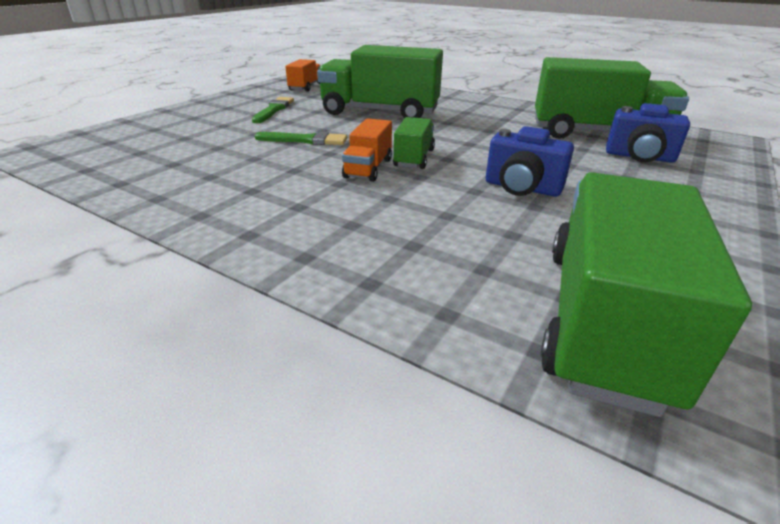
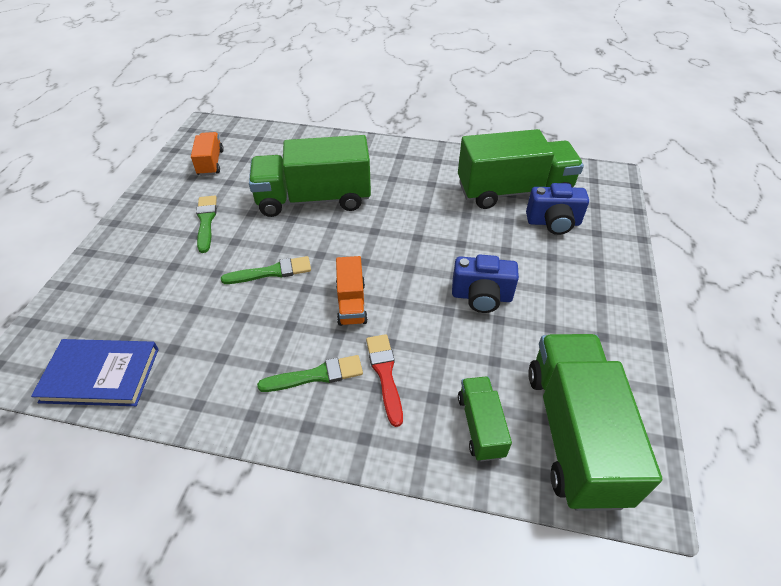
camera: 20 degrees left, 15 degrees up
(97, 166) = (101, 374): none -> blue book
(291, 204) = (316, 375): none -> green brush
(367, 217) = (385, 374): none -> red brush
(414, 158) = (381, 275): green truck -> green truck (480, 426)

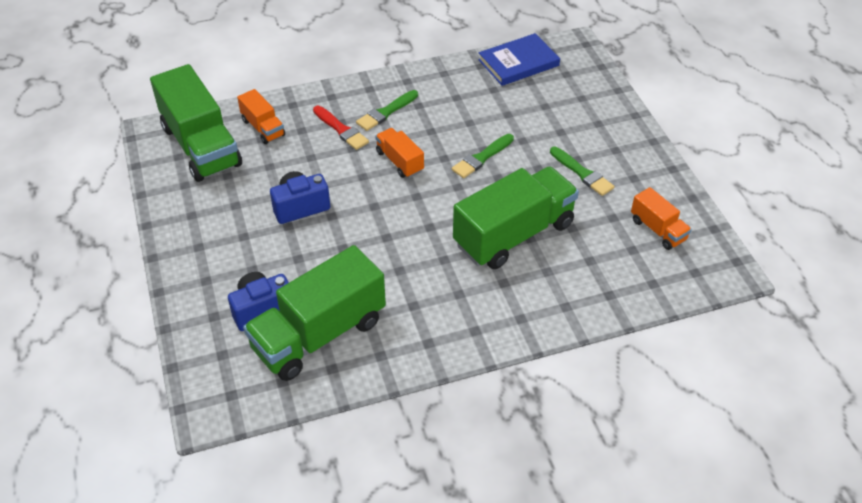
camera: 150 degrees right, 0 degrees up
(480, 426) = (263, 128): green truck -> orange truck

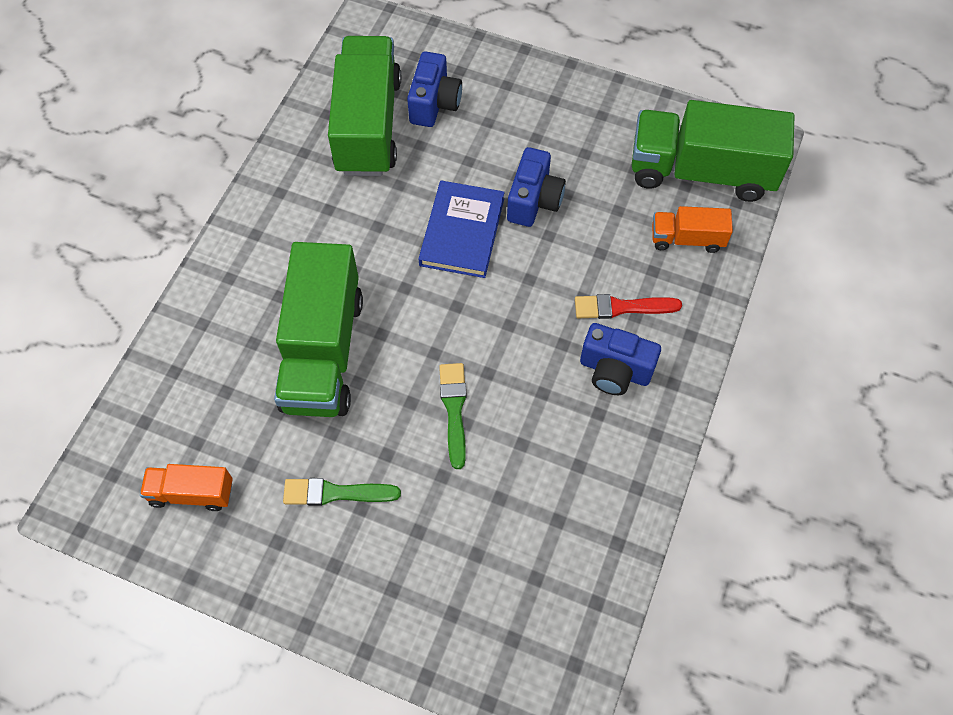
camera: 130 degrees right, 15 degrees up
(386, 112) = (614, 370): green brush -> blue camera
(399, 161) = (521, 327): orange truck -> none
(518, 63) = (584, 597): blue book -> blue book (462, 232)

